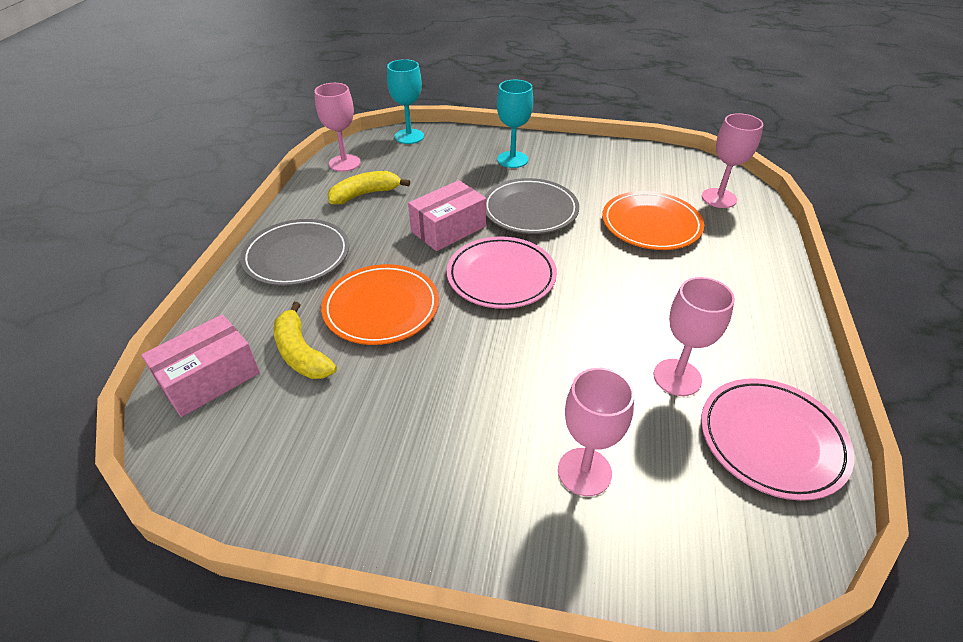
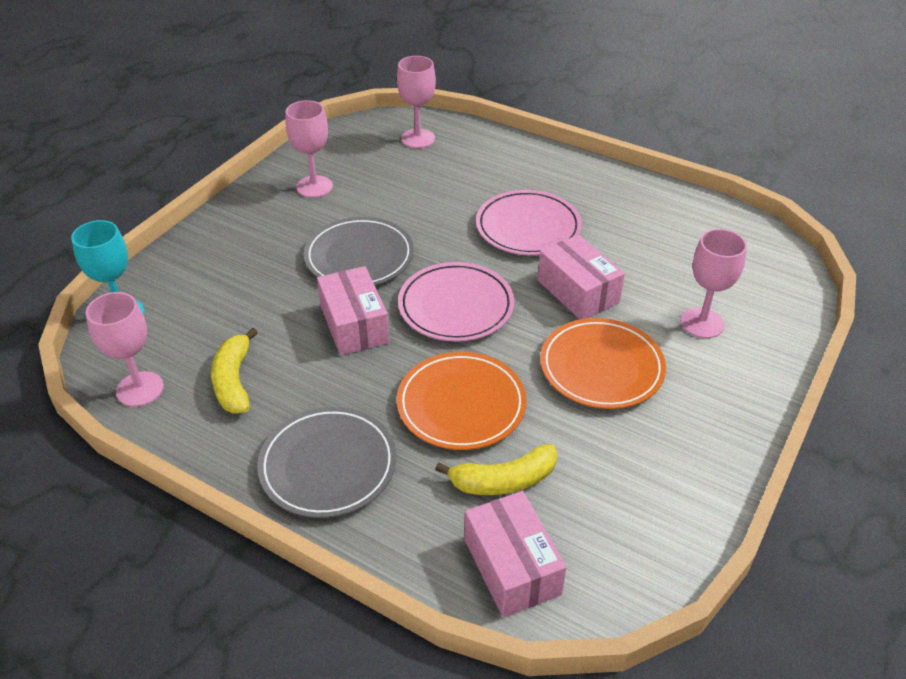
camera: 70 degrees left, 0 degrees up
(512, 159) = (252, 242): turquoise goblet -> none
(572, 352) = (578, 291): none -> pink box
(651, 224) = (432, 190): orange plate -> orange plate (601, 367)
(677, 377) = (626, 245): pink goblet -> pink goblet (314, 187)
(771, 440) = (698, 225): pink plate -> pink plate (528, 227)

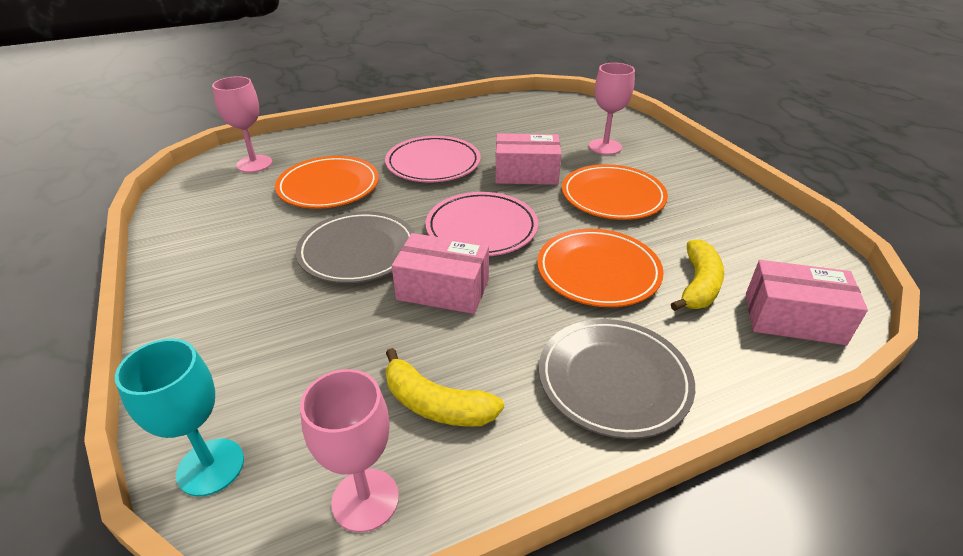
camera: 55 degrees left, 5 degrees down
(314, 187) = (224, 238): pink goblet -> none
(427, 193) = (328, 187): none -> orange plate

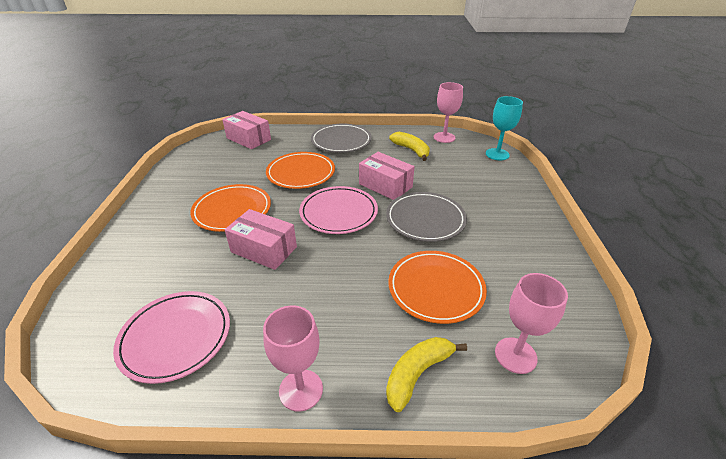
camera: 155 degrees left, 0 degrees up
(433, 164) = (329, 288): pink plate -> pink plate (176, 337)
(605, 147) = (165, 259): pink goblet -> pink goblet (301, 390)
(698, 285) = (264, 157): yellow banana -> yellow banana (417, 373)

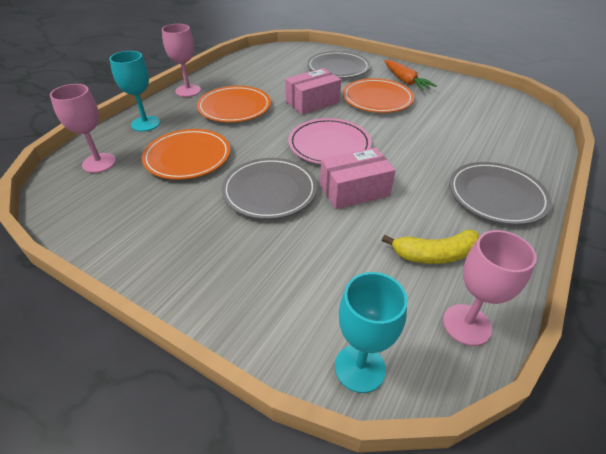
camera: 120 degrees right, 5 degrees up
(155, 261) = (338, 68): none -> grey plate
(176, 337) = (265, 68): pink plate -> none
(177, 204) = (405, 81): none -> orange carrot
(248, 139) = (528, 130): pink box -> none
(301, 173) = (421, 144): orange plate -> orange plate (234, 107)
(417, 373) = (145, 124): yellow banana -> turquoise goblet

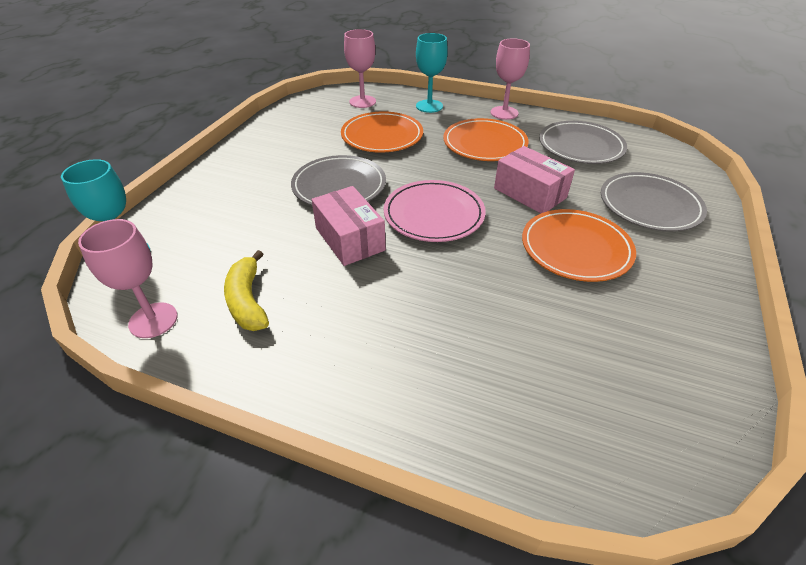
camera: 80 degrees right, 0 degrees up
(405, 81) = (664, 278): orange carrot -> none
(496, 196) = (359, 369): grey plate -> grey plate (580, 146)

